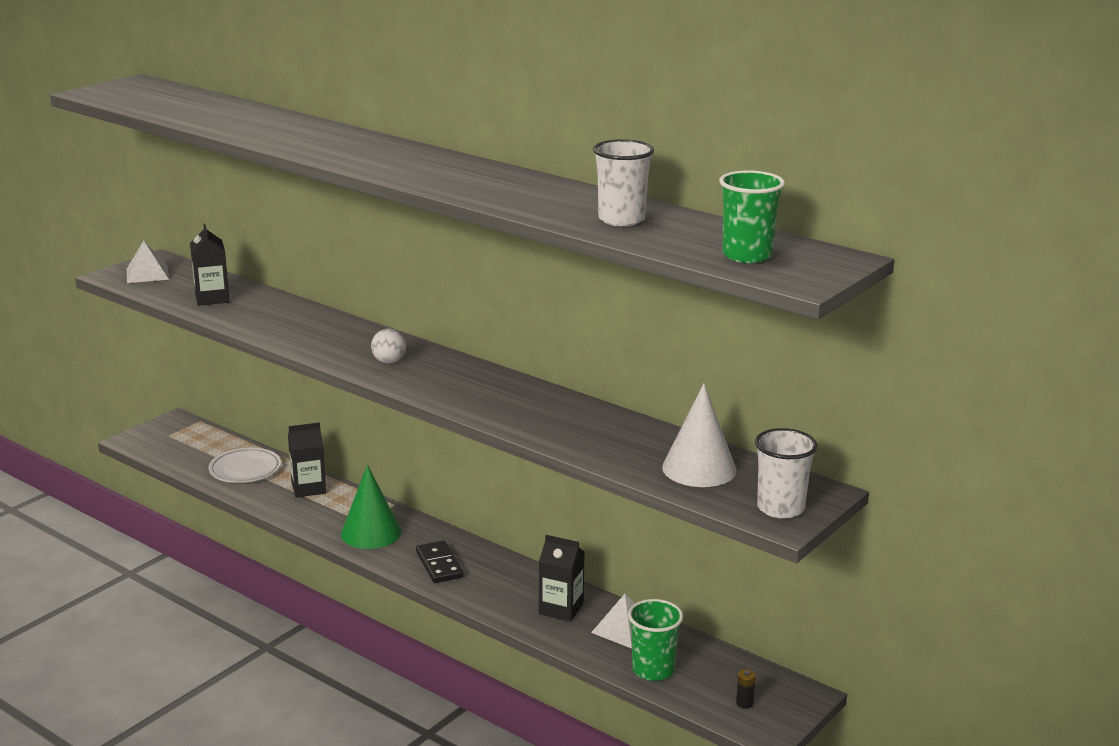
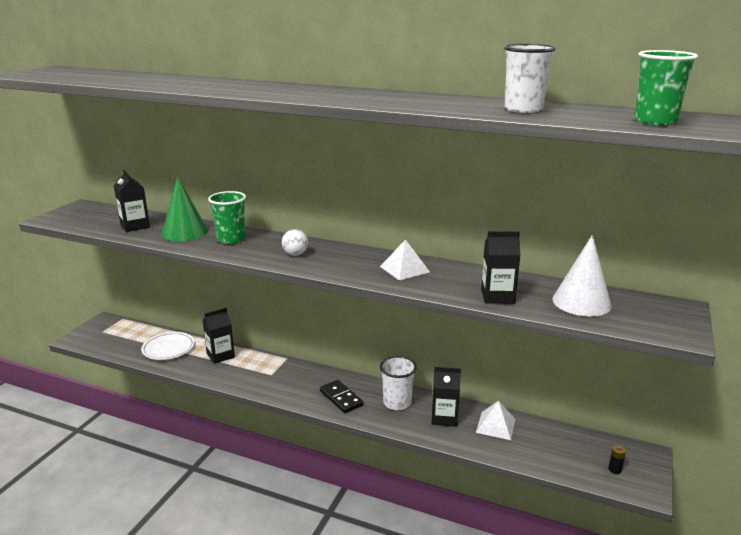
camera: 15 degrees left, 0 degrees up
(147, 274) = (76, 215): white pyramid -> white pyramid (404, 269)
(371, 532) = (280, 381): green cone -> green cone (184, 232)
(599, 447) = (497, 296): none -> black carton
(653, 670) = (536, 454): green cup -> green cup (231, 239)
(780, 508) = (667, 324): white cup -> white cup (397, 403)

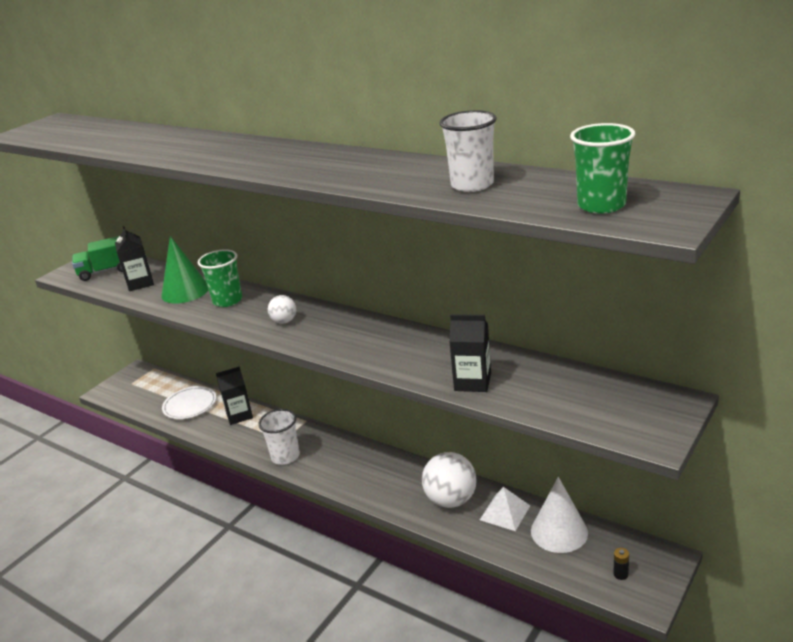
camera: 15 degrees right, 5 degrees up
(94, 217) = (106, 271): none -> green truck
(341, 398) = (348, 471): black domino -> none
(397, 403) = (406, 479): white cup -> white cup (285, 456)
(404, 269) = (390, 343): white pyramid -> none
(444, 417) = (451, 500): black carton -> white ball
(581, 302) = (564, 392): white cone -> white cone (559, 531)

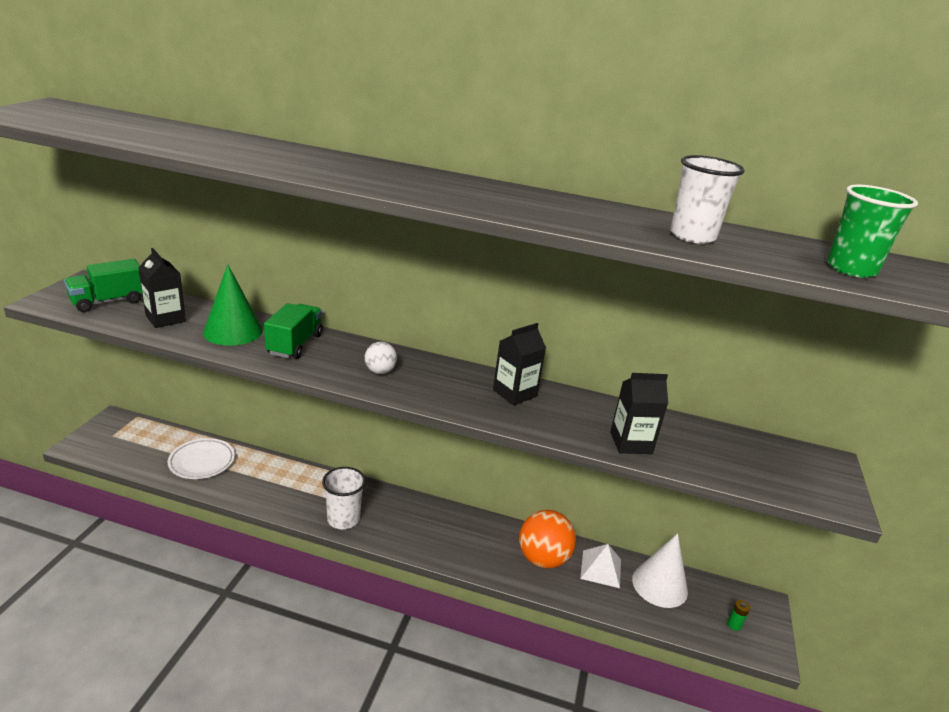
camera: 25 degrees left, 0 degrees up
(227, 300) = (295, 344): green cup -> green truck
(239, 415) = (269, 472): black carton -> black carton (514, 393)
(451, 500) = (543, 559): white ball -> orange ball
(620, 574) = (734, 625): black battery -> green battery

